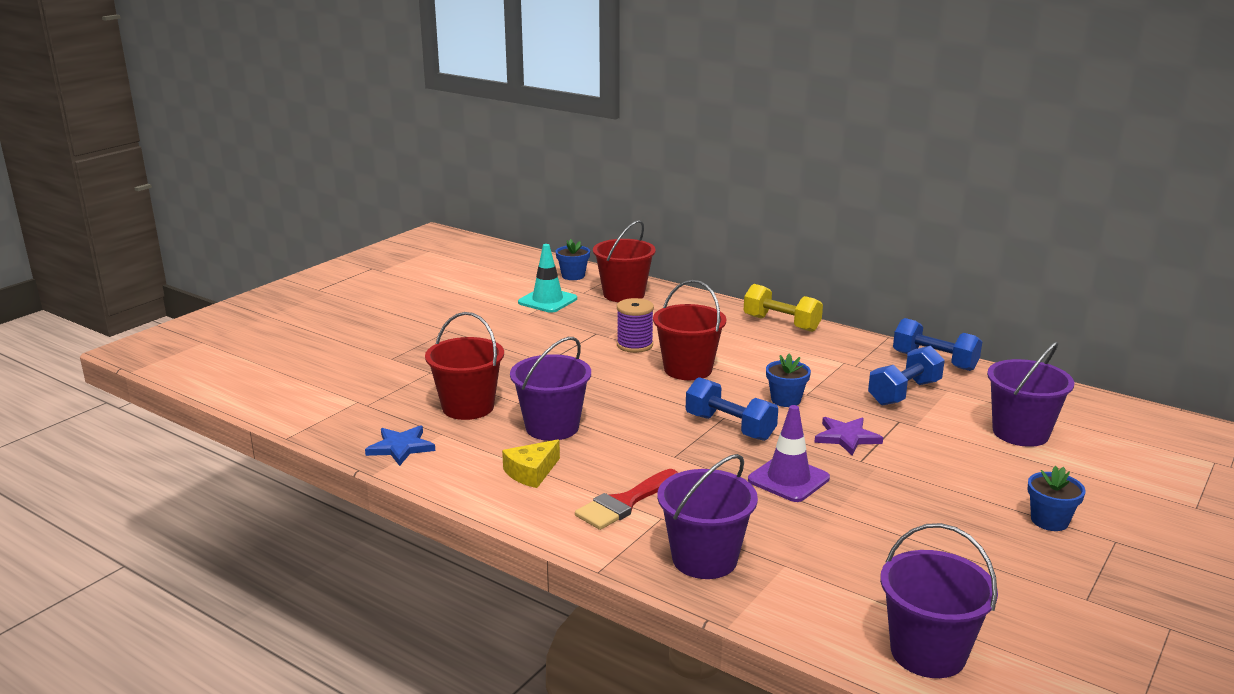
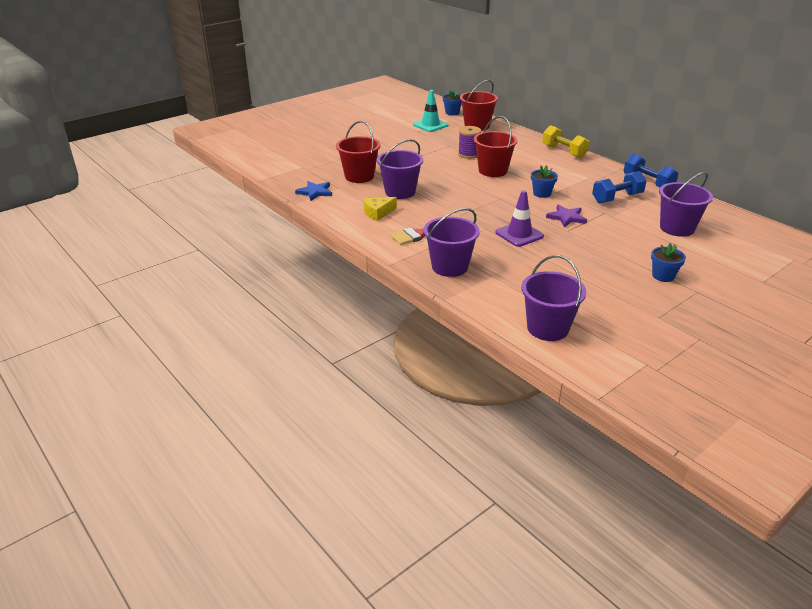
camera: 15 degrees right, 10 degrees up
(730, 427) = (500, 204): blue dumbbell -> none

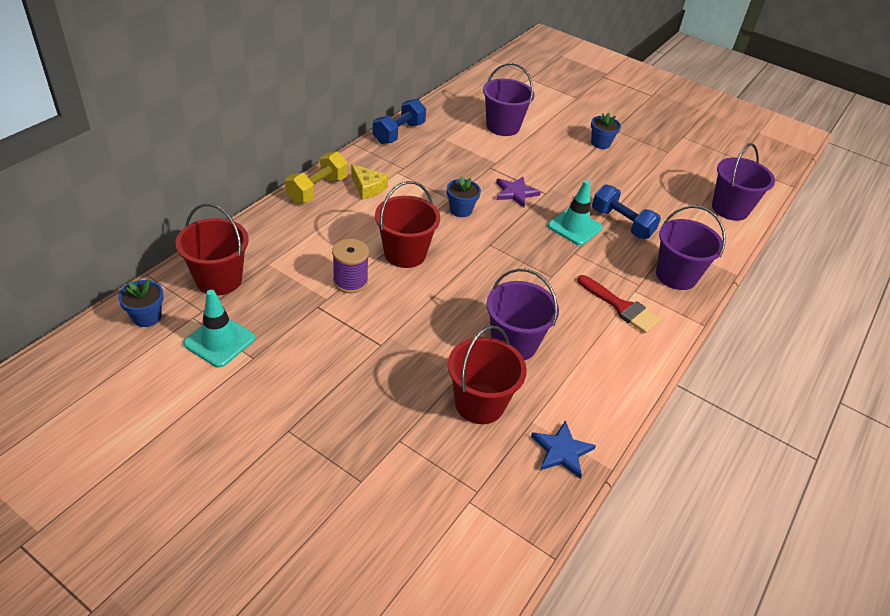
camera: 110 degrees left, 10 degrees up
(378, 213) = (589, 357): yellow cheese -> yellow cheese (368, 188)
(519, 234) = (574, 227): purple traffic cone -> turquoise traffic cone
(617, 198) = (449, 156): blue dumbbell -> blue dumbbell (621, 223)

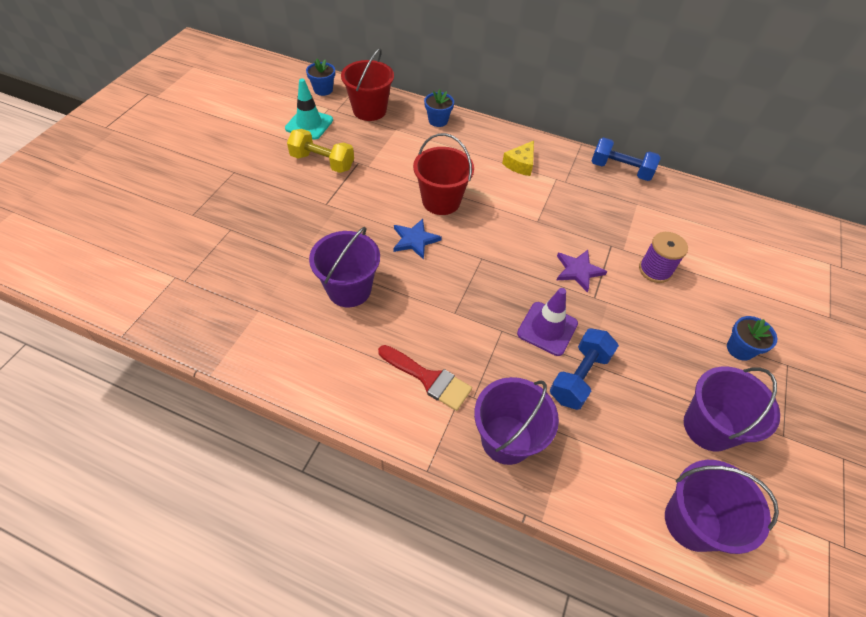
camera: 80 degrees right, 10 degrees up
(317, 190) = (499, 136): yellow dumbbell -> yellow dumbbell (322, 162)
(350, 281) = (392, 175): purple spool -> purple spool (655, 270)
(461, 210) = (524, 230): blue flower pot -> blue flower pot (438, 120)
(479, 403) = (273, 272): red bucket -> none
(503, 126) = (698, 248): purple bucket -> purple bucket (708, 427)
(561, 451) = (227, 334): blue star -> blue star (415, 240)
(574, 227) = (547, 328): turquoise traffic cone -> purple traffic cone
(621, 307) = (429, 379): red brush -> red brush turned 90 degrees counterclockwise

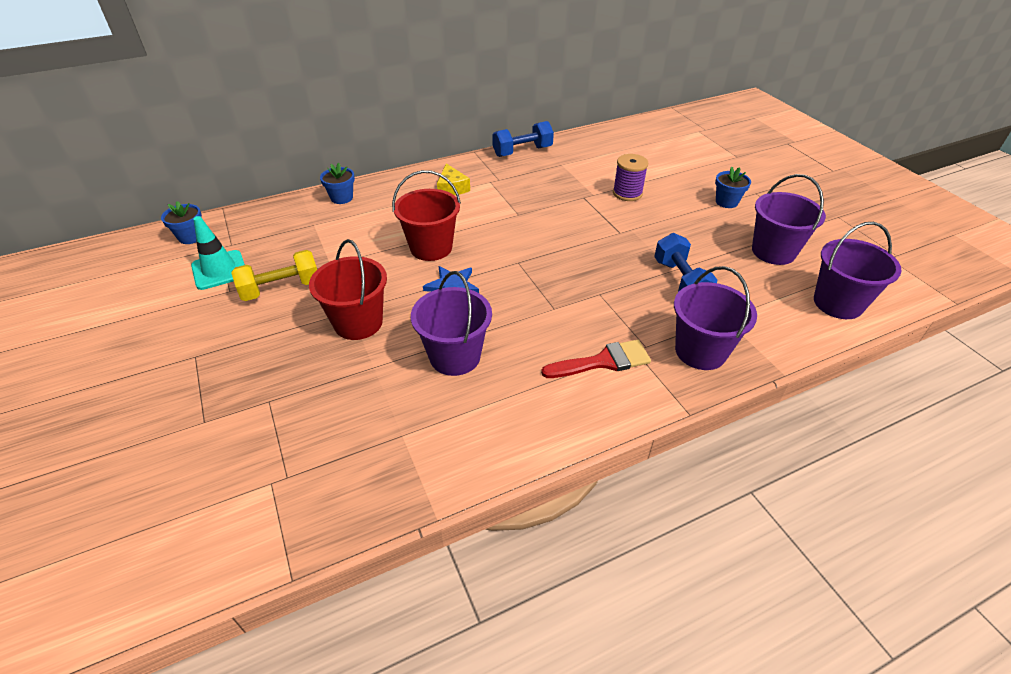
camera: 45 degrees left, 10 degrees down
(369, 110) = (266, 225): red bucket -> red bucket (358, 323)
(547, 328) = (622, 270): purple traffic cone -> none
(578, 271) = (588, 224): purple star -> none

